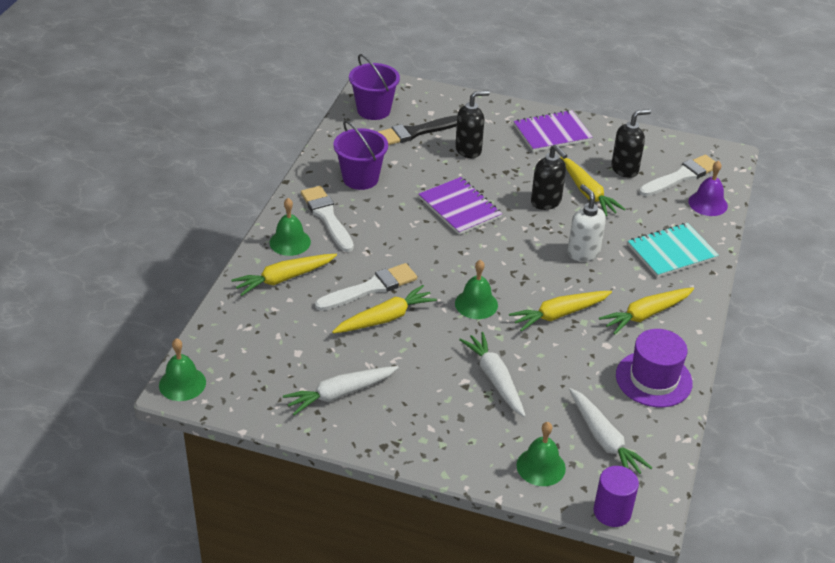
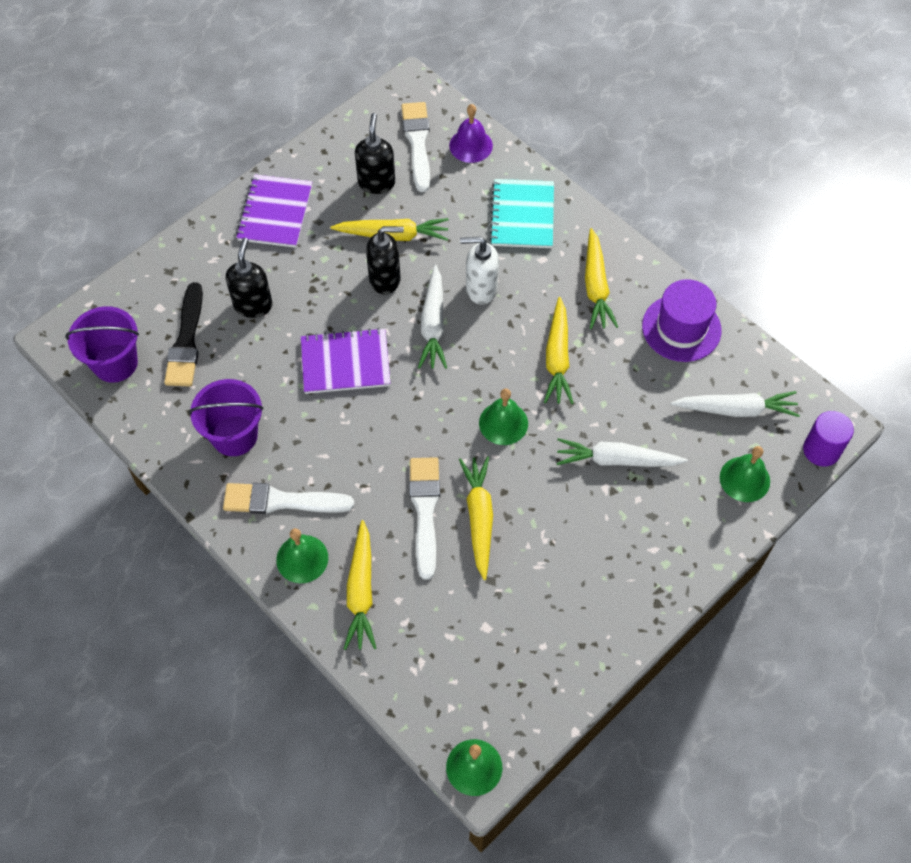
camera: 60 degrees left, 20 degrees up
(340, 394) = (567, 612): white carrot -> white carrot (433, 324)

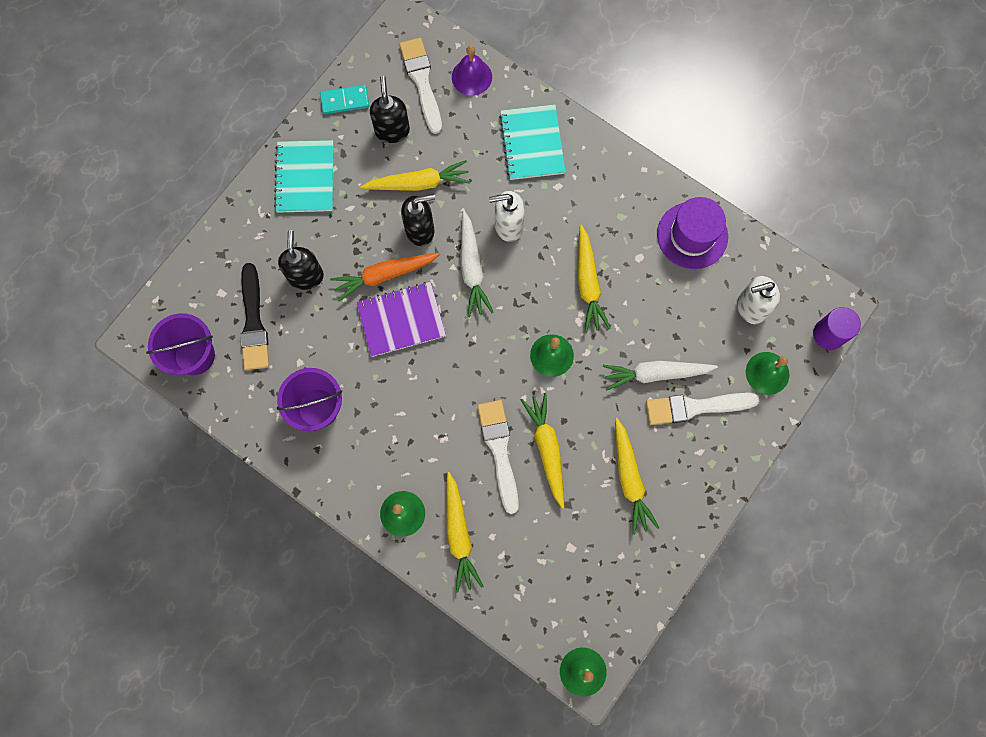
camera: 10 degrees left, 15 degrees up
(275, 213) = (305, 177): purple notebook -> turquoise notebook
(281, 501) = (373, 463): white brush -> white brush (695, 407)
(333, 149) = (345, 100): none -> turquoise domino
(337, 317) = (385, 275): none -> orange carrot
(596, 286) = (610, 205): yellow carrot -> yellow carrot (629, 478)
(735, 409) = (750, 308): white carrot -> white soap dispenser

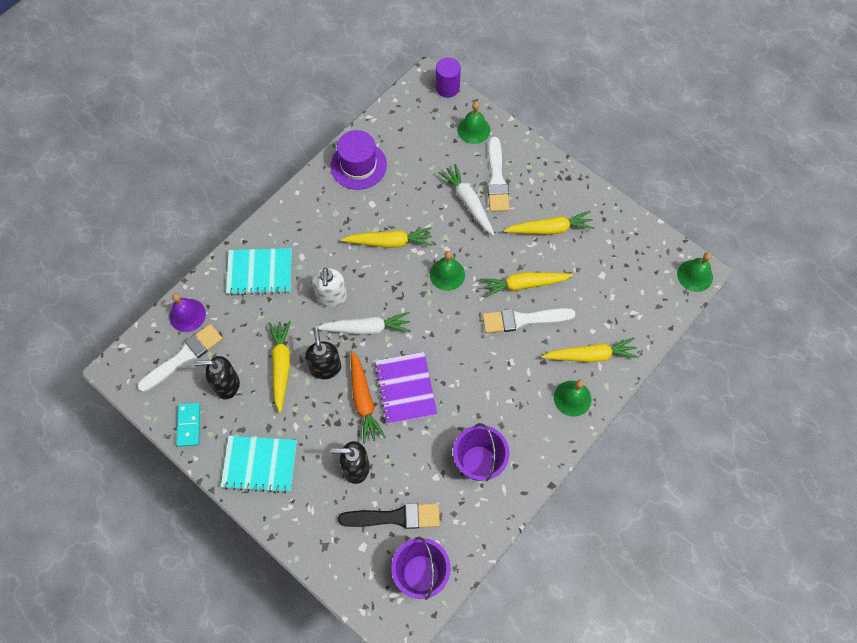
camera: 85 degrees left, 10 degrees down
(422, 82) = (183, 357): white brush -> white brush turned 150 degrees clockwise
(655, 374) = (468, 202): white carrot -> white carrot turned 150 degrees clockwise
(750, 308) = (422, 134): white soap dispenser -> none

